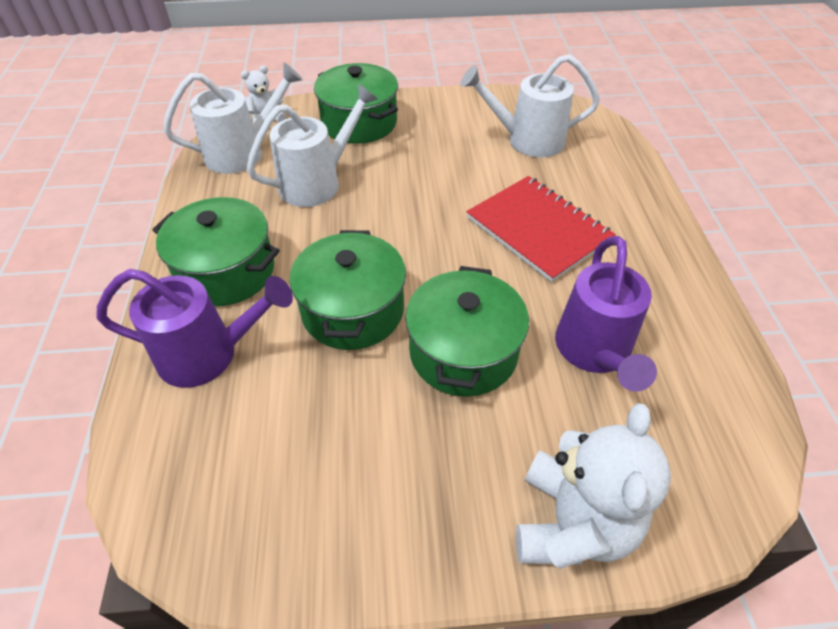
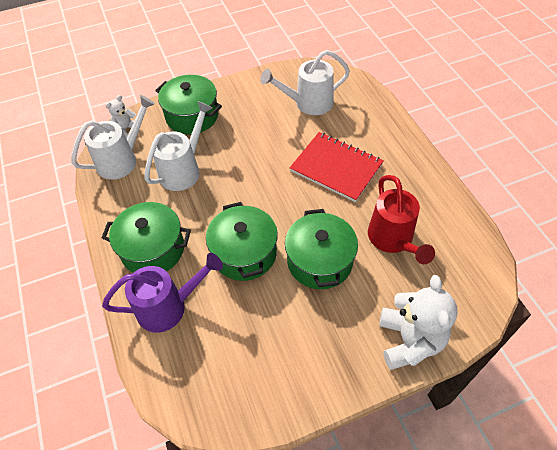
camera: 15 degrees left, 5 degrees up
(594, 352) = (393, 240): purple watering can -> red watering can

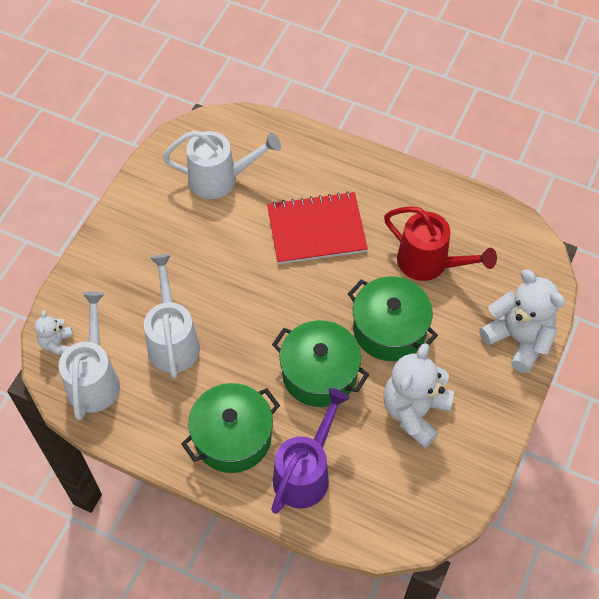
camera: 45 degrees left, 5 degrees up
(192, 116) = (114, 277): green pot -> none
(279, 328) = (414, 411): none -> white teddy bear
(308, 103) = (221, 179): white watering can -> white watering can turned 120 degrees counterclockwise

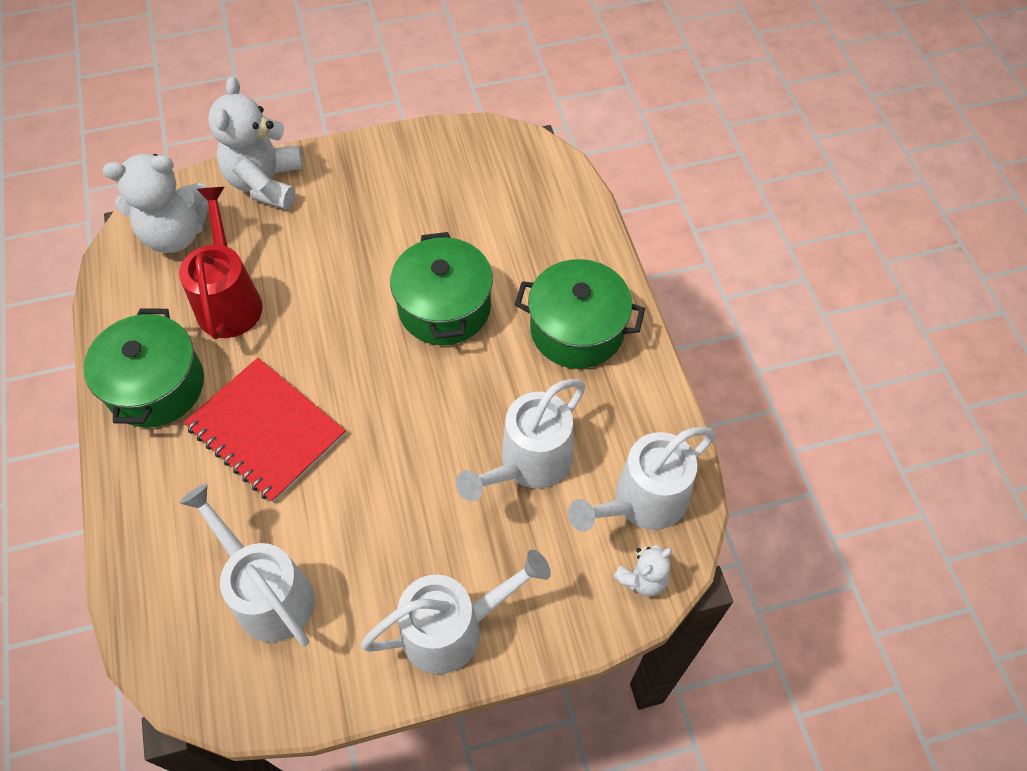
camera: 130 degrees left, 0 degrees up
(123, 242) = (454, 628): none -> white watering can
(306, 472) = (552, 251): purple watering can -> none
(389, 329) = (342, 284): green pot -> green pot (156, 386)
(414, 411) = (415, 212): white teddy bear -> white teddy bear (175, 234)

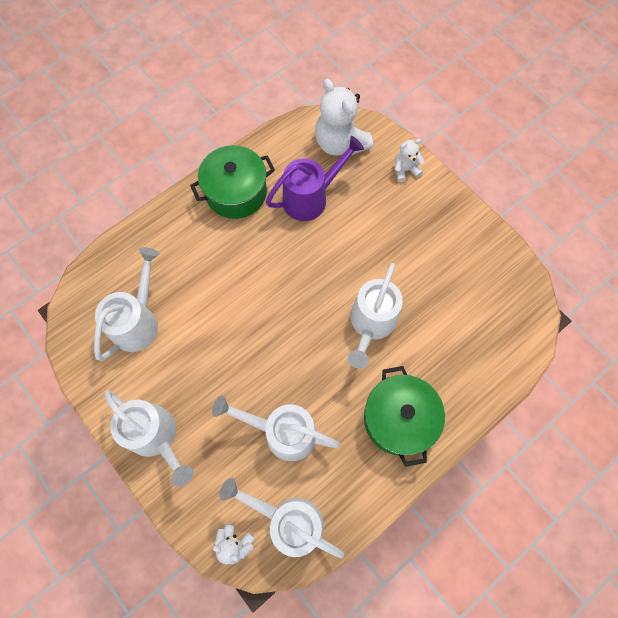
camera: 65 degrees right, 10 degrees up
(230, 299) = (311, 198): red watering can -> purple watering can
(266, 183) = (405, 170): white teddy bear -> white teddy bear, size x0.51
(266, 431) = (234, 266): red notebook -> none
(444, 307) = (370, 324): green pot -> white watering can

